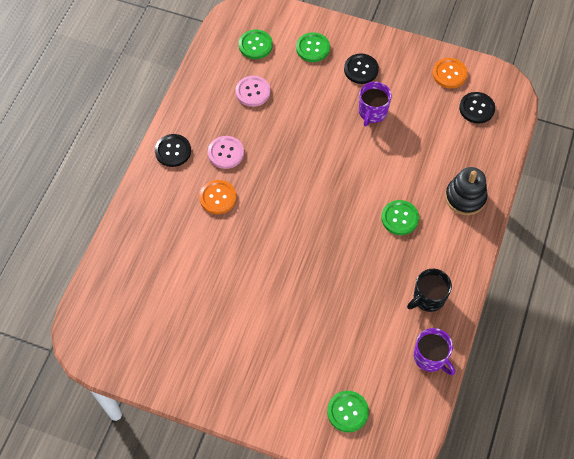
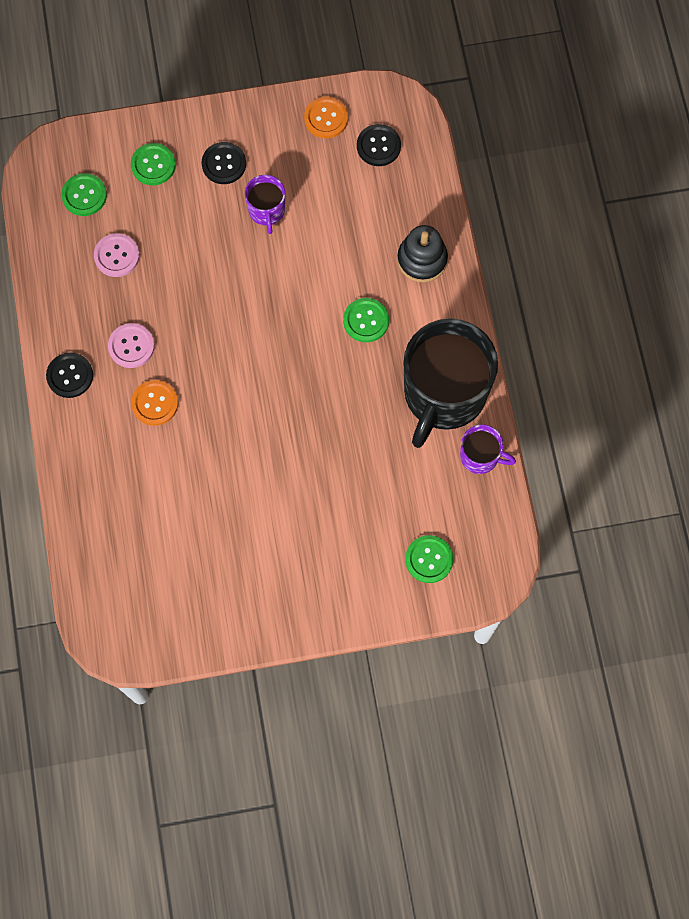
camera: 30 degrees left, 10 degrees up
(428, 298) = (444, 394): black mug -> black mug, size x2.18

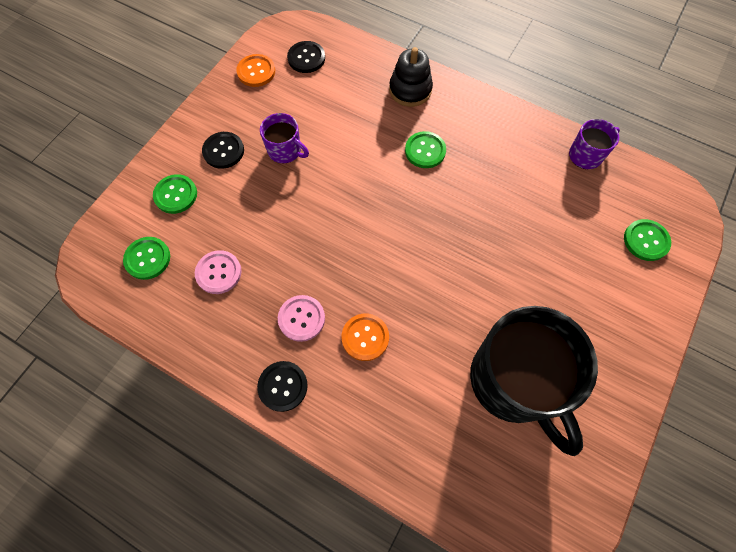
camera: 50 degrees left, 5 degrees down
(444, 394) = (521, 144): black mug -> black mug (514, 381)

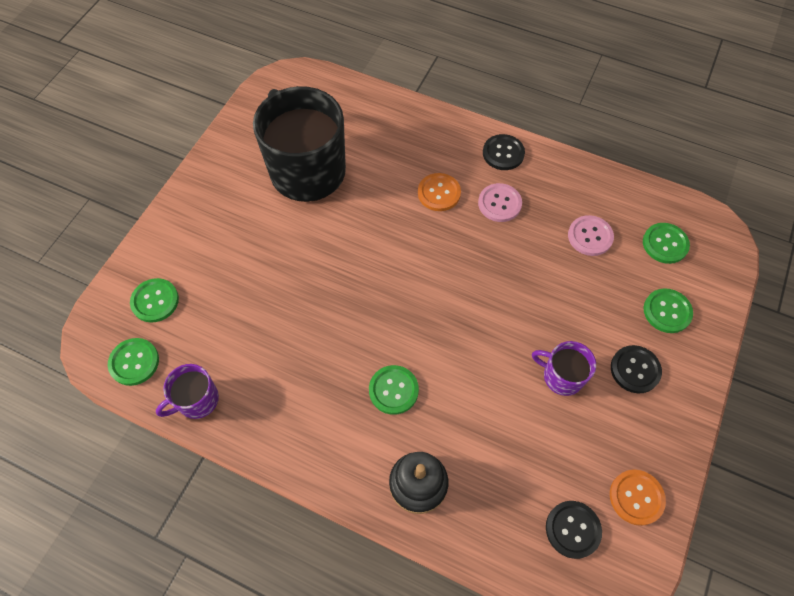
camera: 175 degrees right, 5 degrees down
(648, 188) = (134, 362): none -> green button

